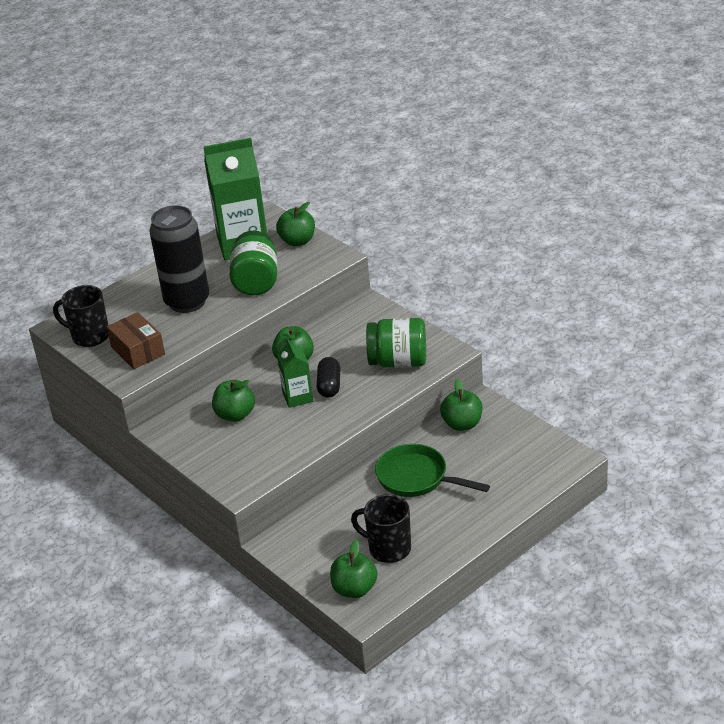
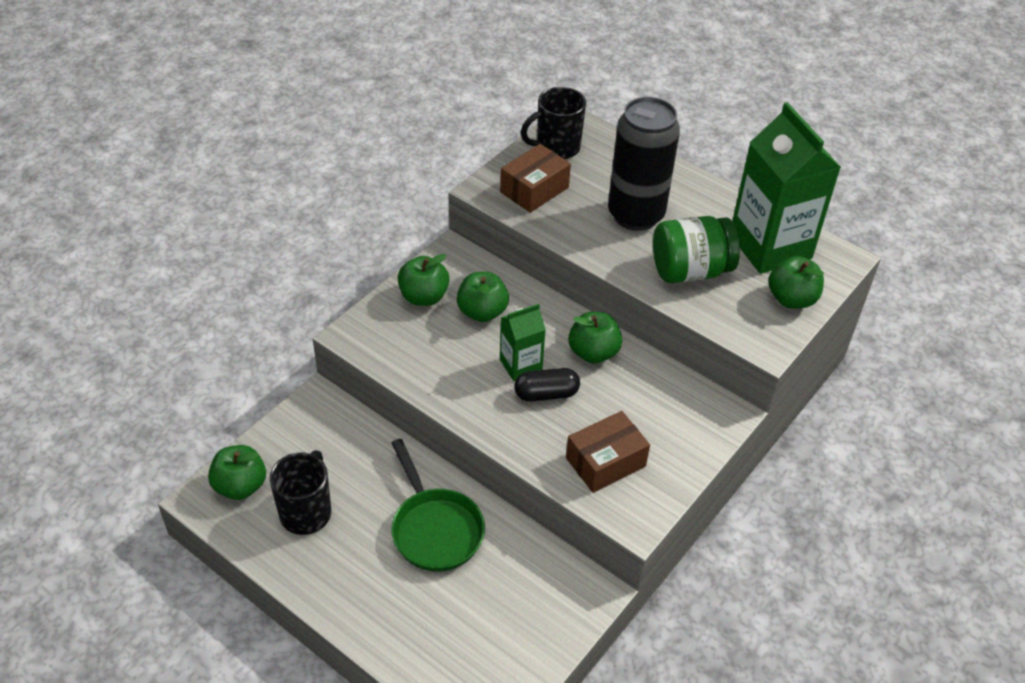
camera: 75 degrees right, 10 degrees up
(89, 336) = (556, 147): black mug -> black mug turned 120 degrees counterclockwise
(398, 362) = (605, 462): green jar -> brown box
(417, 478) = (435, 529): green pan -> green pan turned 135 degrees clockwise
(462, 424) = (546, 572): green apple -> green apple (424, 297)

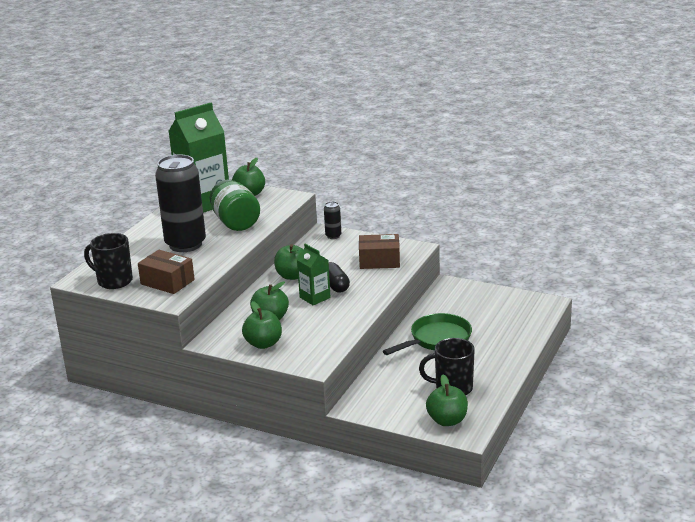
camera: 100 degrees left, 20 degrees down
(556, 147) = (114, 281): black mug -> black mug turned 150 degrees clockwise
(605, 462) = (379, 261): brown box -> brown box turned 45 degrees counterclockwise
(710, 423) = (333, 236): none -> black can

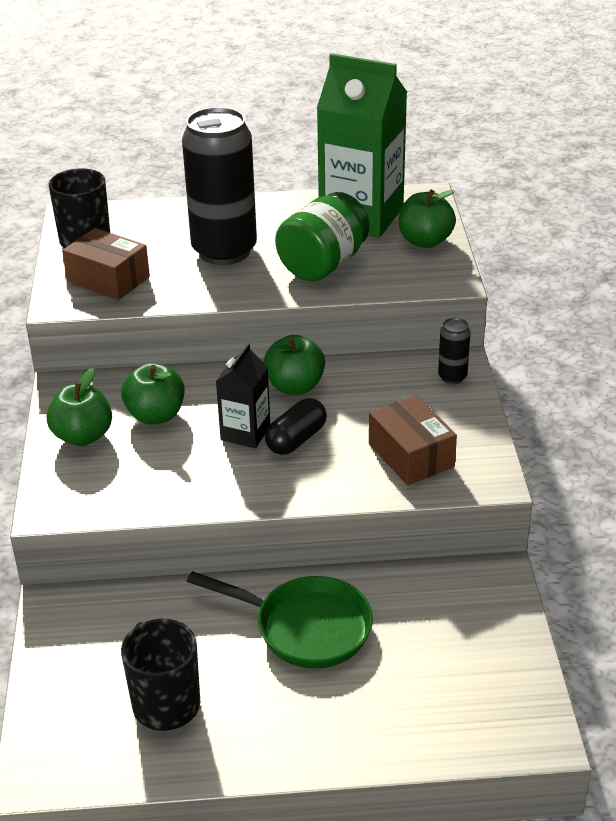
camera: 60 degrees right, 10 degrees up
(167, 282) = (108, 279): brown box -> brown box turned 60 degrees counterclockwise
(315, 297) = (245, 433): green carton -> black carton
(447, 420) = (66, 732): green apple -> none

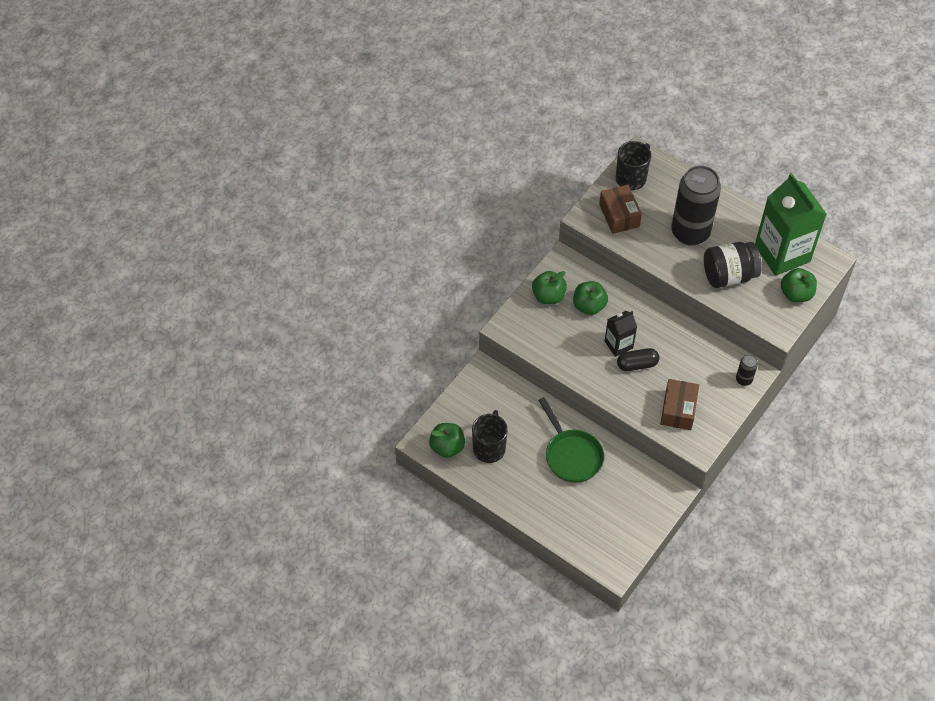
camera: 40 degrees right, 20 degrees up
(295, 386) = (665, 333): green apple -> green apple (447, 447)
(323, 264) = (728, 275): green jar -> black jar

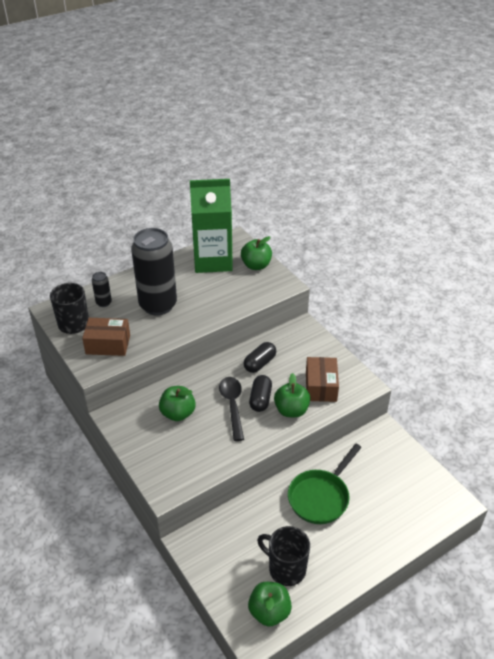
camera: 70 degrees left, 15 degrees down
(548, 296) = (148, 441): green apple -> green apple (291, 410)
(571, 455) = (320, 497): green pan -> green pan turned 135 degrees clockwise
(618, 345) = (232, 405): black carton -> black spoon
(678, 410) = (321, 386): brown box -> brown box turned 60 degrees clockwise
(683, 350) = (259, 363): none -> black capsule
(728, 275) = (216, 296): black jar -> none
(743, 380) = (307, 335): black can -> black can (104, 303)

